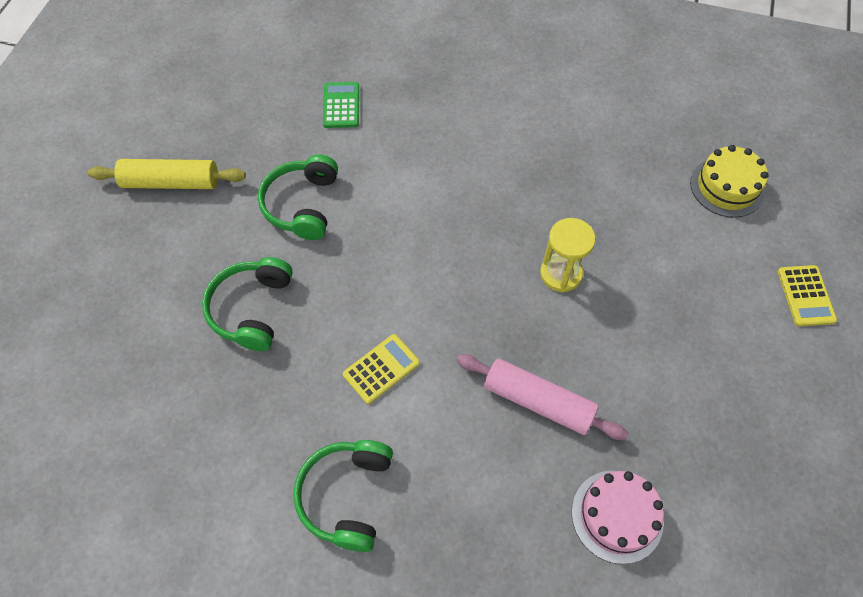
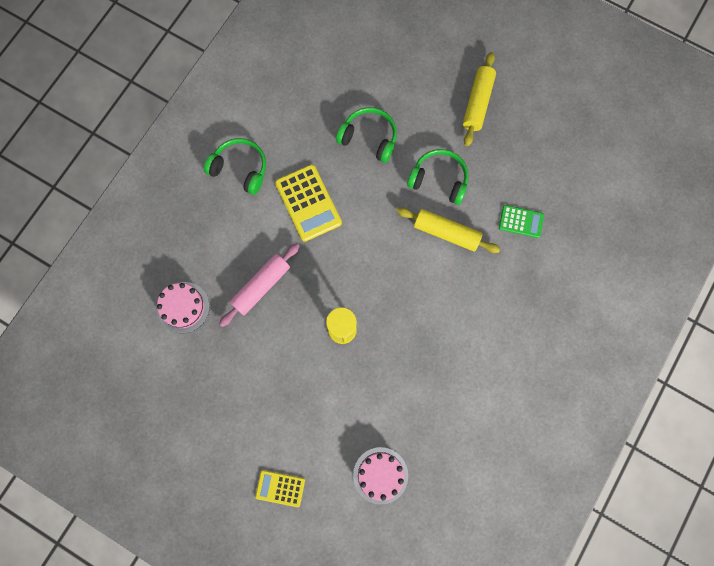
camera: 105 degrees right, 15 degrees up
(379, 181) = (446, 232): none -> yellow rolling pin
(381, 369) = (308, 203): yellow calculator -> yellow calculator, size x1.69
(727, 187) = (380, 475): yellow cake -> pink cake

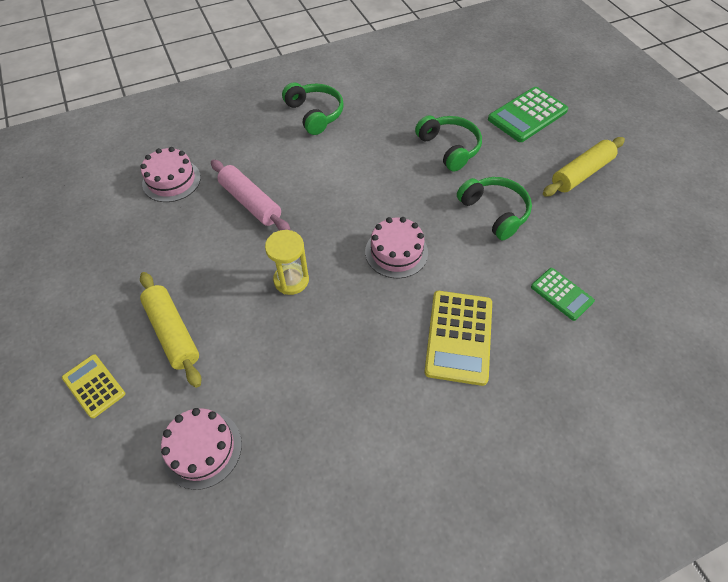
camera: 35 degrees right, 20 degrees down
(261, 286) = (251, 202): pink rolling pin -> pink rolling pin turned 60 degrees clockwise
(308, 203) = (351, 165): yellow calculator -> yellow calculator (459, 337)
(395, 259) = (396, 252): none -> pink cake
(406, 64) = (527, 115): none -> green calculator
(446, 232) = (468, 259): yellow rolling pin -> yellow rolling pin (173, 332)

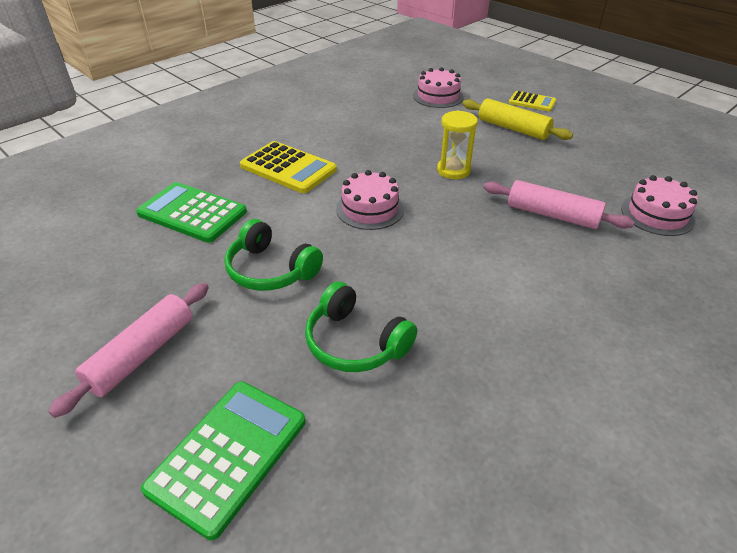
camera: 160 degrees right, 15 degrees down
(315, 114) = (592, 344): green headphones -> none
(459, 337) = (288, 168): yellow calculator -> yellow calculator turned 135 degrees clockwise
(561, 294) = (192, 213): green calculator -> green calculator, size x1.69
(581, 173) = (142, 354): yellow rolling pin -> pink rolling pin

